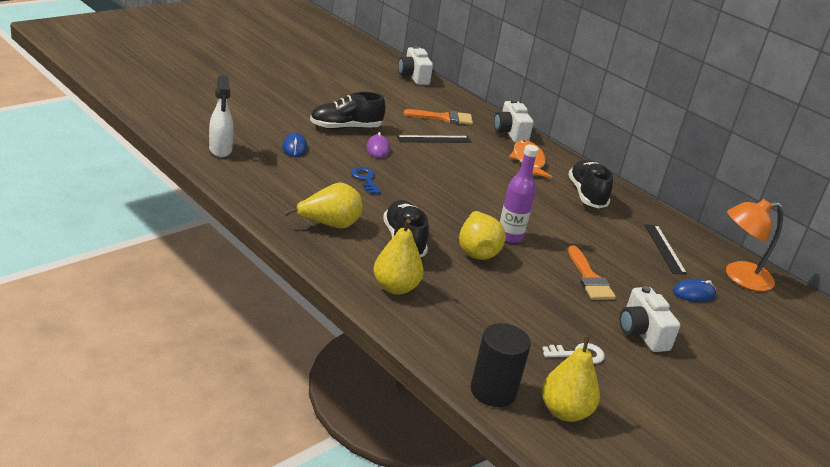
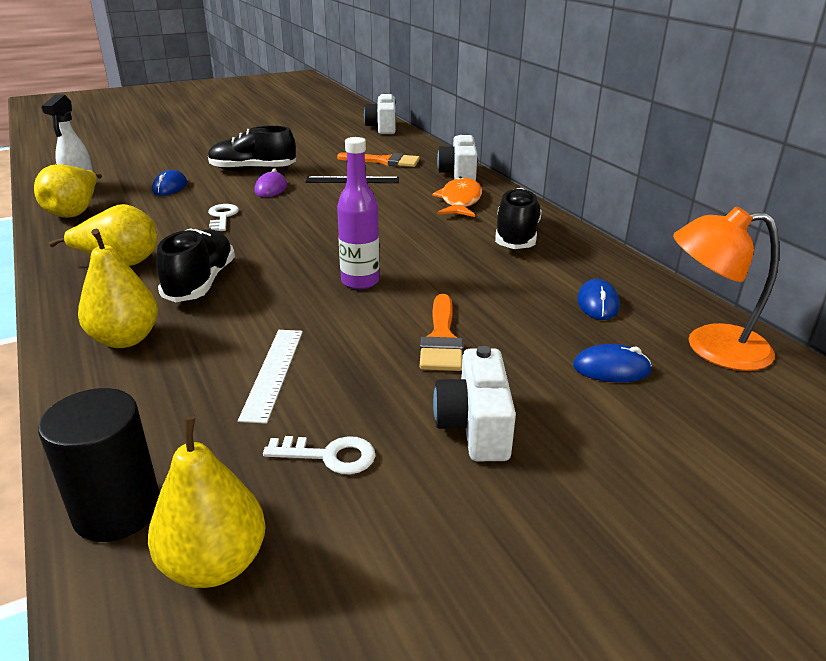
camera: 20 degrees right, 0 degrees up
(365, 179) = (222, 217): blue key -> white key
(476, 251) = (293, 298): yellow pear -> yellow pear (75, 212)
(508, 306) = (273, 373): none -> white ruler
(665, 249) = (597, 303): black ruler -> blue mouse

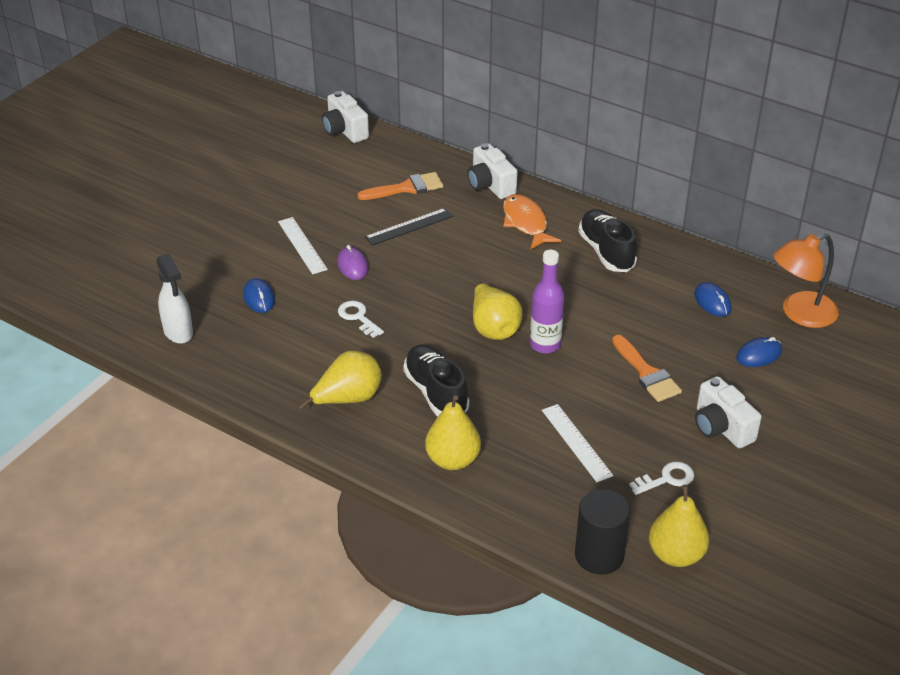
camera: 30 degrees left, 10 degrees up
(75, 212) = (222, 362): yellow pear -> yellow pear (493, 328)
(253, 170) = (302, 245): black shoe -> white ruler

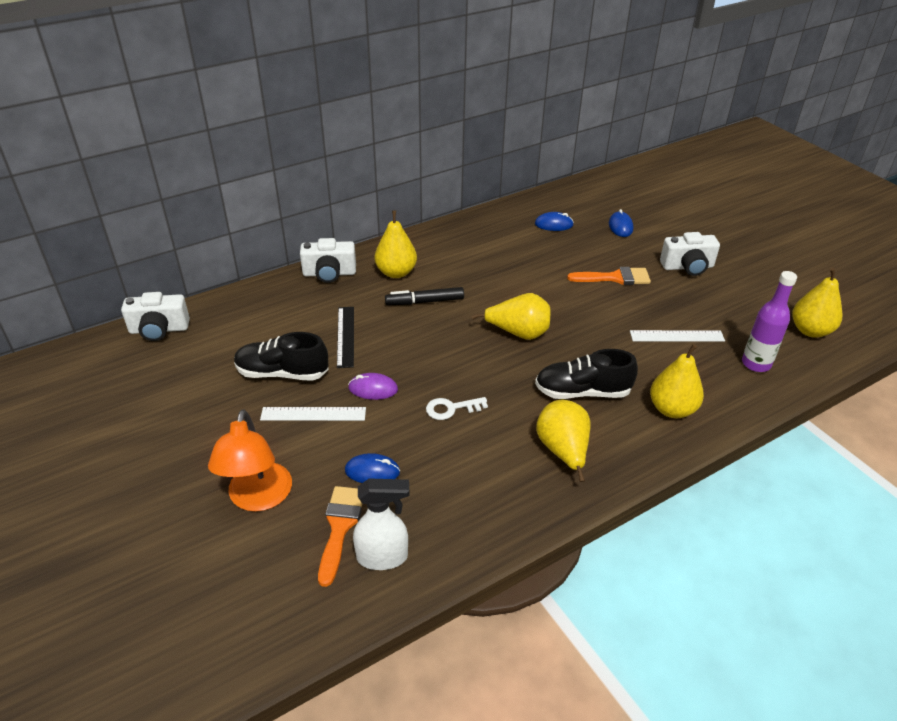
camera: 65 degrees left, 0 degrees up
(406, 188) = (288, 320): orange brush -> orange brush (340, 527)
(495, 255) = (424, 302): none -> black marker
(526, 223) = (396, 272): orange fish -> yellow pear
(545, 345) = (555, 313): purple bottle -> purple bottle (756, 364)
(599, 555) = (803, 366): black cylinder -> none
(606, 252) = (464, 248): black shoe -> black shoe (282, 373)
(666, 479) = (732, 308): white key -> none
(800, 314) = (588, 197): orange lamp -> orange lamp (258, 498)

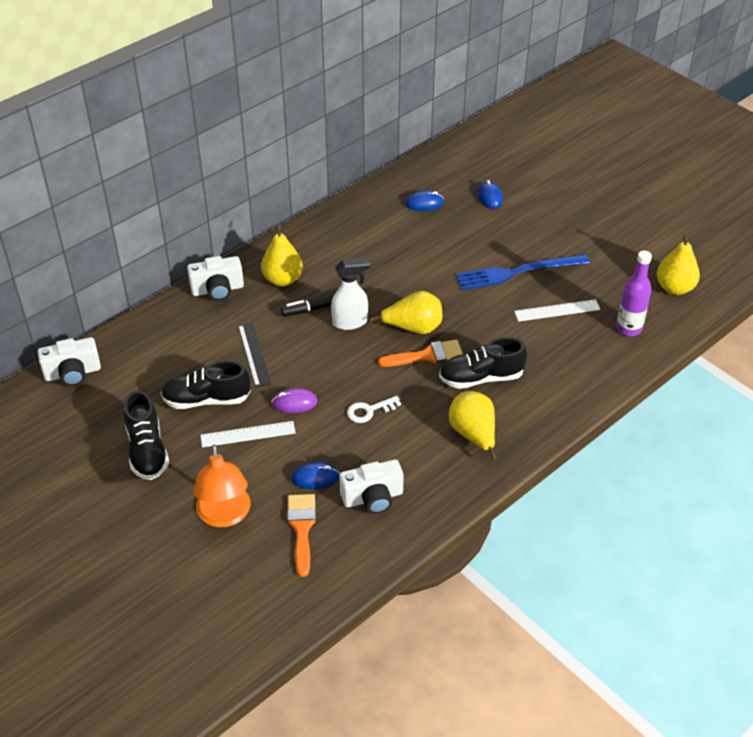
camera: 10 degrees left, 5 degrees up
(202, 415) = (147, 450): none -> black shoe
(383, 557) = (344, 546): white spray bottle -> white spray bottle (350, 322)
(615, 278) = (493, 256): orange brush -> orange brush (427, 355)
(638, 295) = (517, 272): none -> blue fork
(672, 409) = (560, 382): yellow pear -> none
(687, 267) = (559, 235): white camera -> white camera (373, 498)

